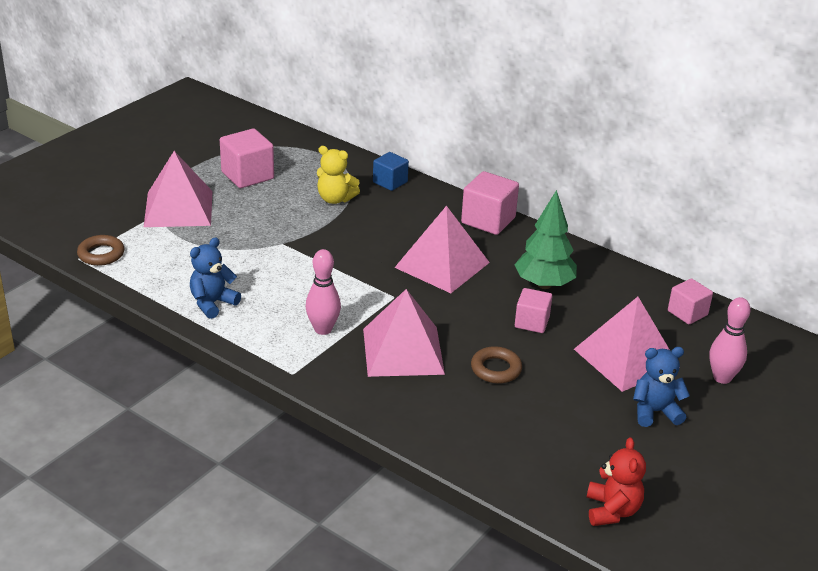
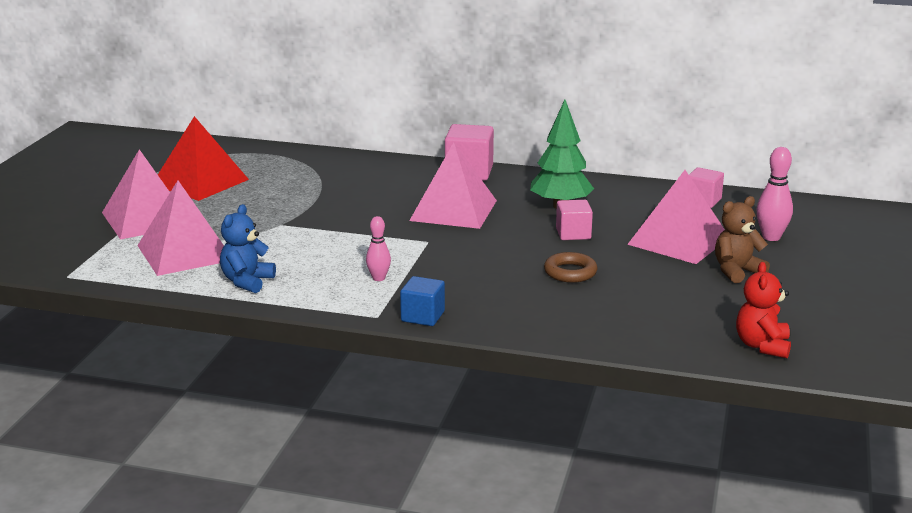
camera: 20 degrees left, 10 degrees down
(101, 254) = (90, 268): brown ring -> none
(247, 175) = (200, 182): pink cube -> red pyramid
(323, 329) = (378, 278): pink bowling pin -> pink bowling pin, size x0.66
(335, 199) = (306, 183): yellow teddy bear -> none
(390, 182) = (350, 162): blue cube -> blue cube (422, 316)
(403, 351) = (471, 278): pink pyramid -> pink pyramid (185, 252)
(612, 510) = (762, 346): red teddy bear -> red teddy bear turned 150 degrees counterclockwise
(655, 412) = (736, 271): blue teddy bear -> brown teddy bear

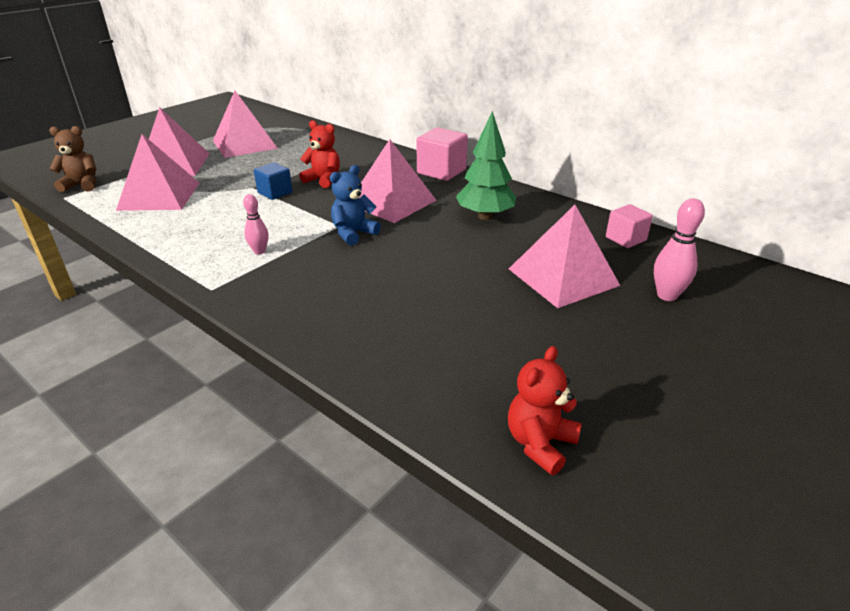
camera: 25 degrees right, 10 degrees up
(200, 182) = (244, 144): red pyramid -> pink pyramid
(247, 282) = (164, 230): blue teddy bear -> blue teddy bear (353, 233)
(352, 203) = (323, 180): none -> red teddy bear
(422, 316) = (246, 300): blue cube -> blue cube (275, 193)
(570, 272) = (424, 286): brown ring -> none
(573, 234) = (468, 246): pink cube -> none
(736, 271) = (594, 328): brown teddy bear -> brown teddy bear (82, 185)

